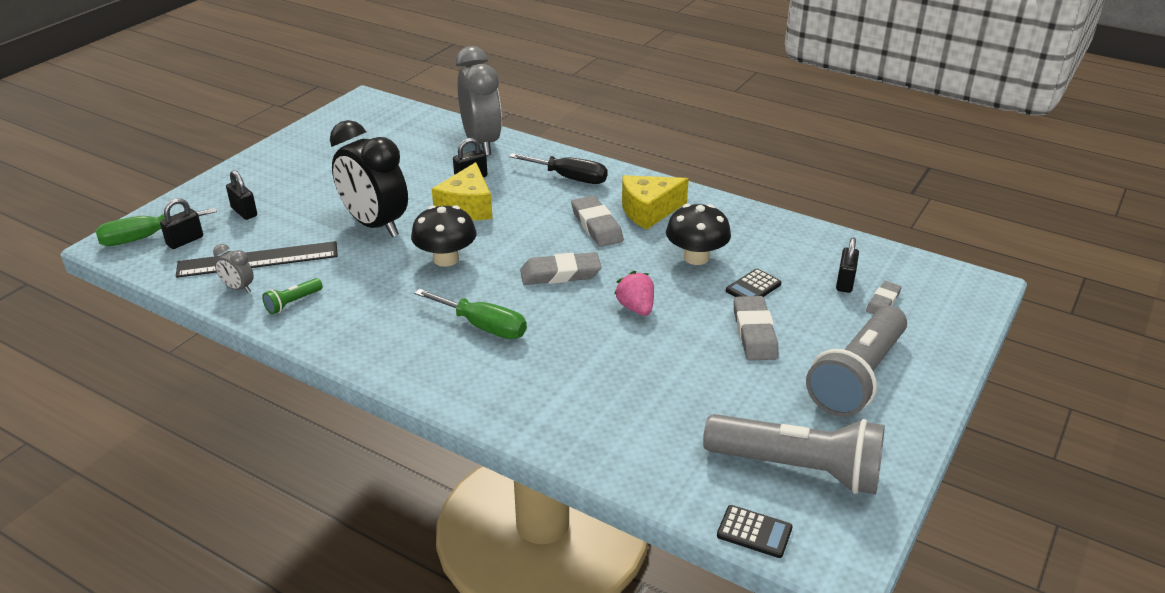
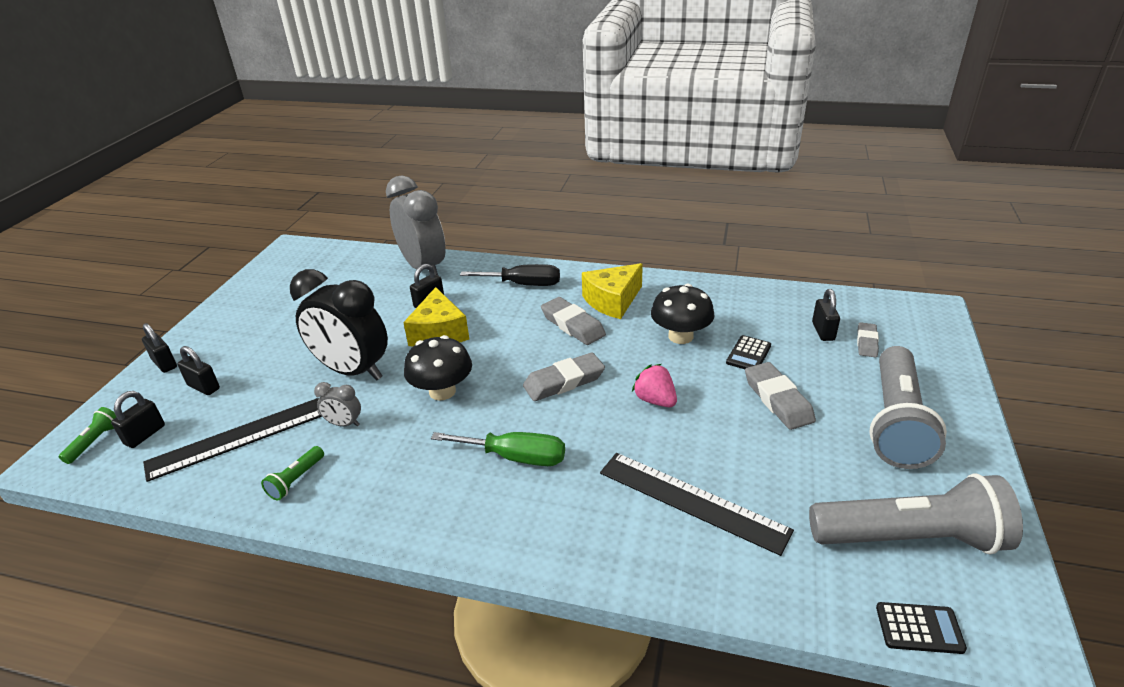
camera: 15 degrees left, 0 degrees up
(145, 238) = (95, 442): green screwdriver -> green flashlight
(218, 185) = (164, 363): none -> black padlock
(238, 288) = (226, 478): grey clock -> grey clock (344, 424)
(619, 395) = (692, 500): none -> black ruler

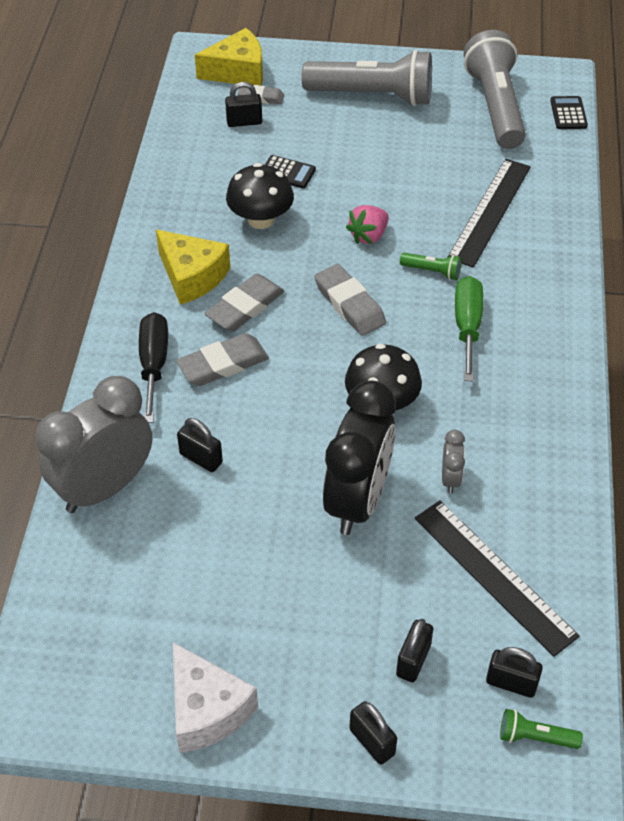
camera: 100 degrees left, 15 degrees up
(164, 363) = (372, 742): black padlock -> black padlock turned 75 degrees counterclockwise
(241, 302) = (206, 709): none -> white cheese
(296, 480) = (539, 493): green flashlight -> green flashlight (432, 271)
(439, 332) = (270, 431): yellow cheese -> yellow cheese (237, 71)
(778, 400) = (354, 158): grey eraser -> grey eraser (223, 364)

